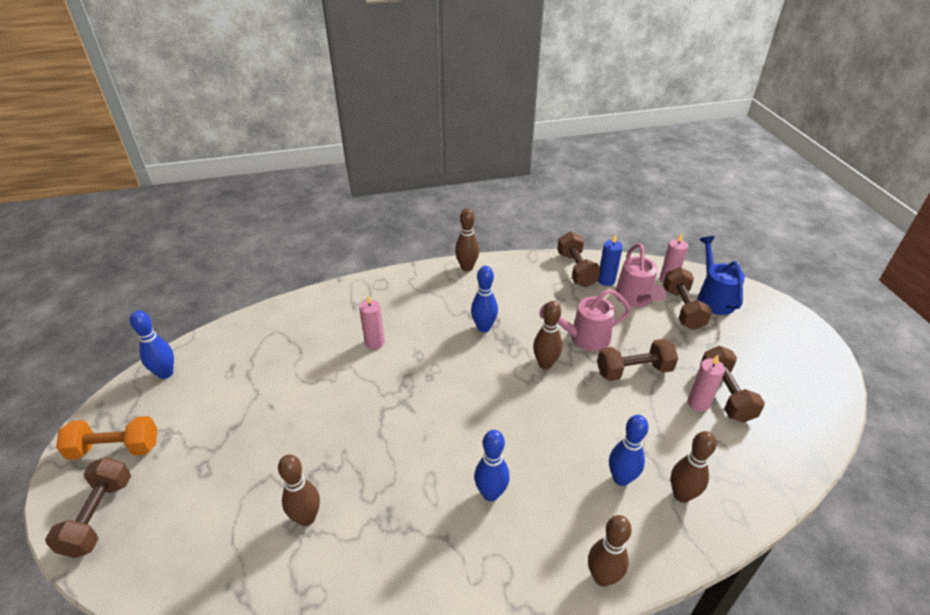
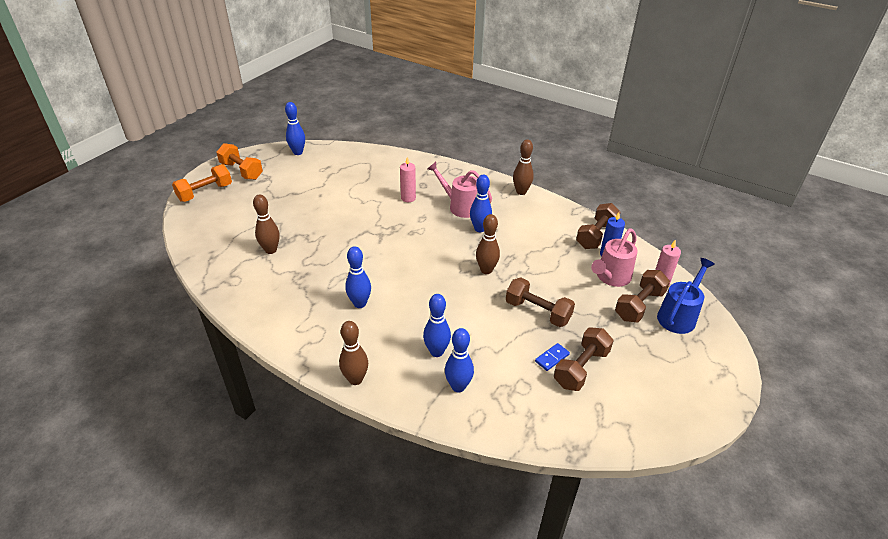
camera: 45 degrees right, 0 degrees up
(99, 516) = (205, 192): brown dumbbell -> orange dumbbell
(583, 338) = (534, 274): pink watering can -> pink watering can (460, 206)
(681, 495) = (458, 386): brown bowling pin -> blue bowling pin
(698, 403) = (552, 358): pink candle -> blue domino

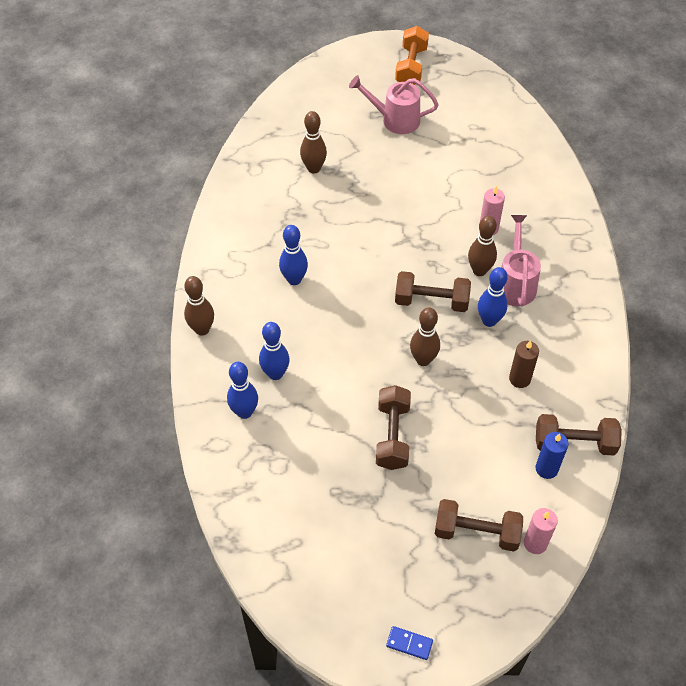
camera: 60 degrees right, 15 degrees up
(205, 192) = (354, 65): orange dumbbell -> none
(298, 152) = (484, 88): blue bowling pin -> none
(521, 192) = (597, 329): brown bowling pin -> brown bowling pin (479, 270)
(534, 236) = (519, 379): none -> brown candle
(552, 358) = (334, 475): blue domino -> blue domino (409, 643)
(581, 368) = (337, 508): brown dumbbell -> brown dumbbell (431, 301)
(611, 278) = (504, 486): pink watering can -> pink watering can (394, 119)
(679, 315) = (489, 580): blue watering can -> none

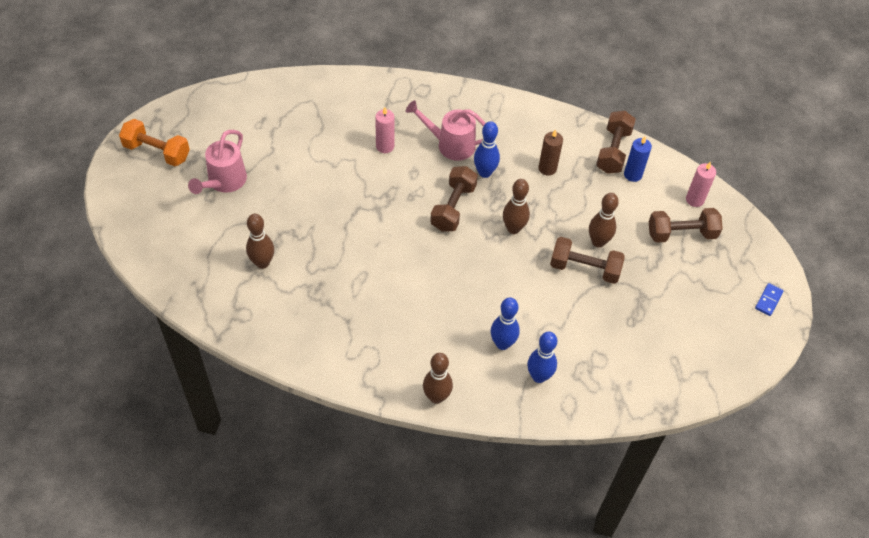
camera: 80 degrees left, 0 degrees up
(294, 279) = (398, 307): blue bowling pin -> none
(476, 532) = (681, 234): brown dumbbell -> brown dumbbell turned 60 degrees clockwise
(479, 270) = (430, 165): brown bowling pin -> brown bowling pin (598, 242)

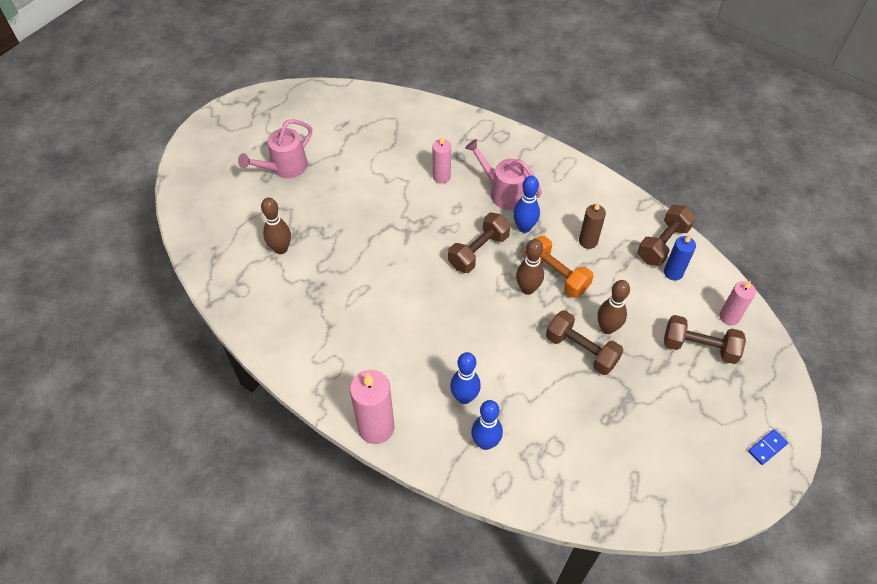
camera: 25 degrees right, 0 degrees up
(157, 152) = (242, 126): orange dumbbell -> orange dumbbell (556, 275)
(436, 397) = (376, 427): brown bowling pin -> pink candle

